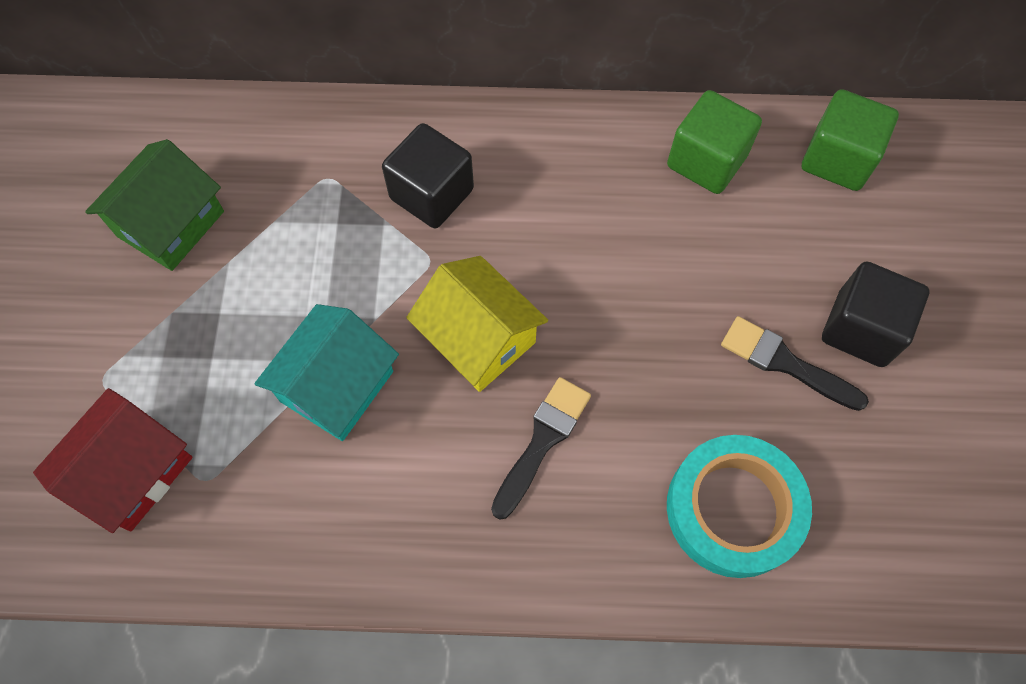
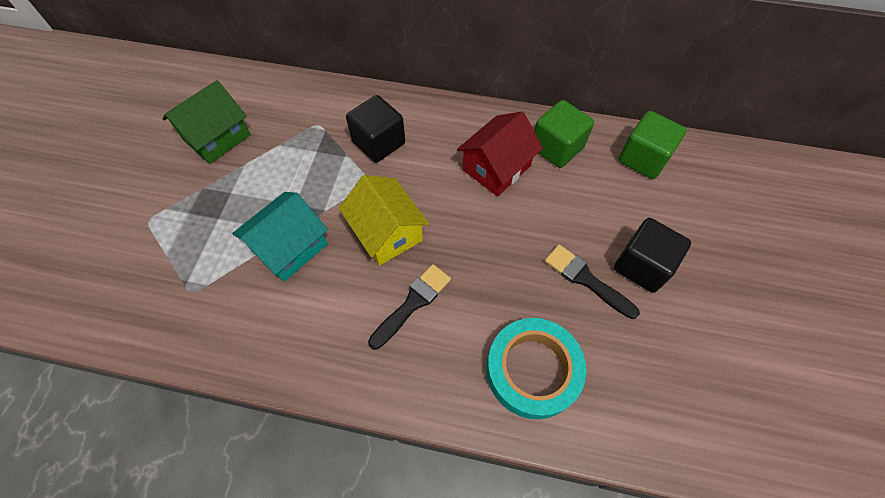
camera: 10 degrees right, 5 degrees down
(132, 471) = (149, 279): red house -> red house (496, 168)

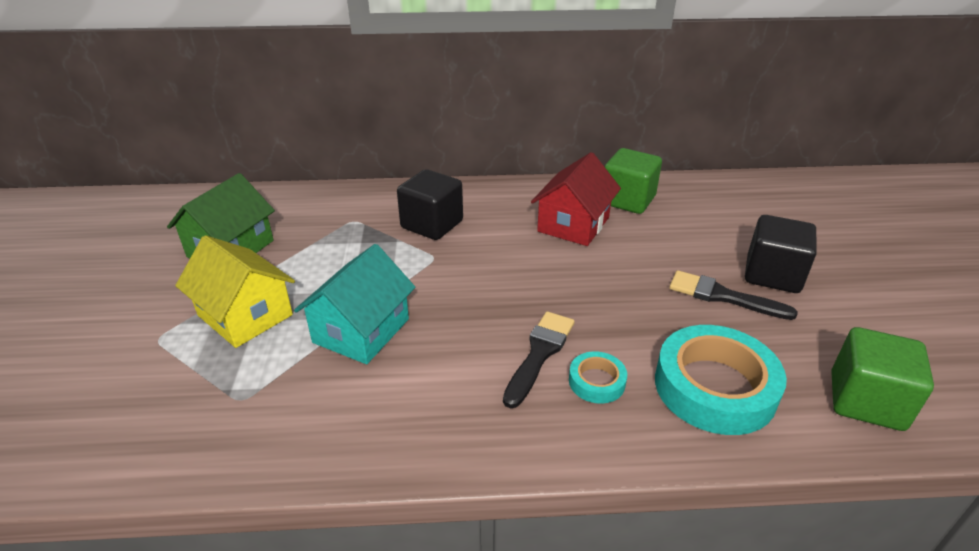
camera: 15 degrees left, 25 degrees down
(387, 232) = (477, 296): yellow house -> yellow house (245, 315)
(444, 341) = (596, 381): none -> turquoise tape
(643, 158) = (718, 195): green cube -> green cube (866, 401)

